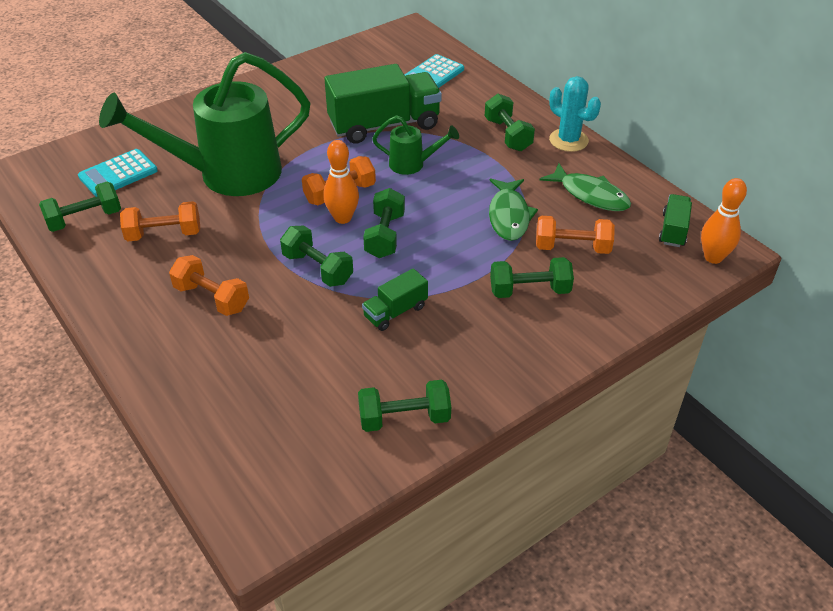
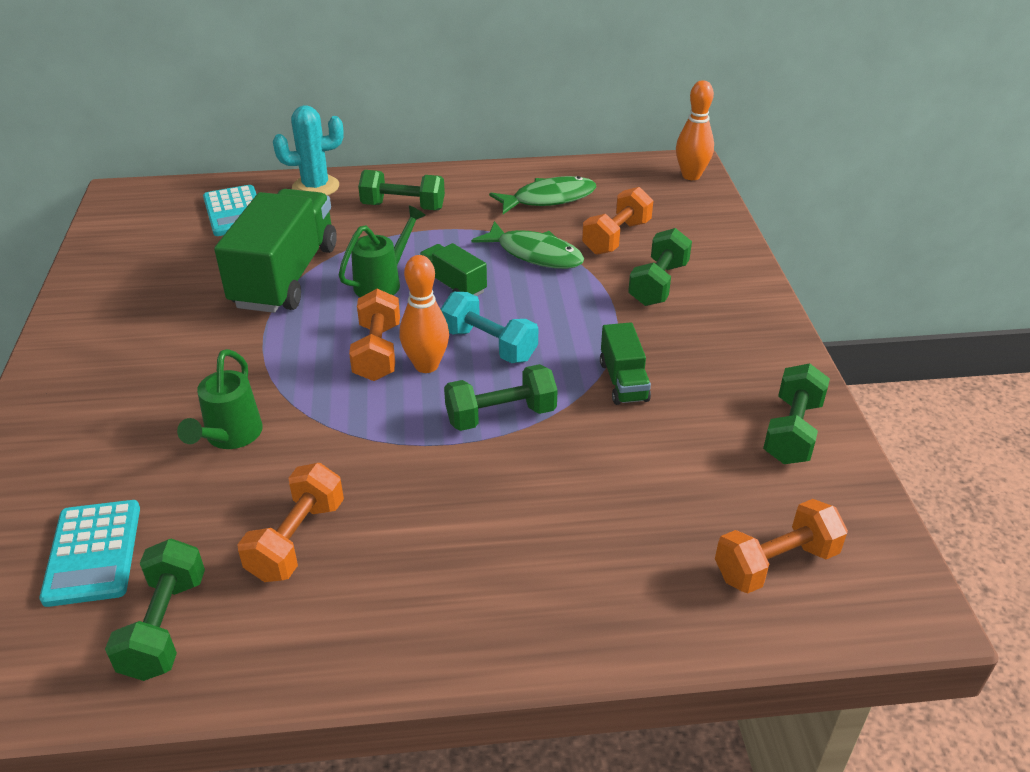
camera: 60 degrees left, 5 degrees down
(212, 298) = (477, 529): orange dumbbell -> orange dumbbell (775, 564)
(225, 175) = (230, 437): green watering can -> green watering can, size x0.44
(385, 235) = (489, 345): green dumbbell -> turquoise dumbbell
(568, 140) = (453, 178): turquoise cactus -> turquoise cactus (315, 187)
(673, 230) = (639, 179): green truck -> green truck (453, 285)

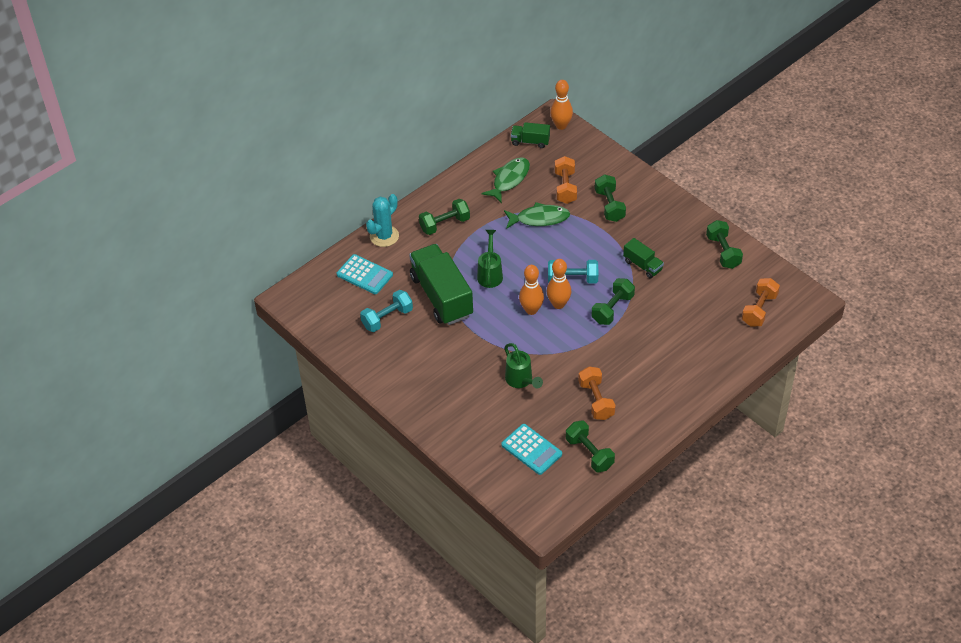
camera: 35 degrees left, 10 degrees up
(186, 266) = (387, 318): none -> turquoise dumbbell
(377, 352) = (531, 310): orange dumbbell -> orange bowling pin
(453, 285) = (522, 257): green truck -> green truck (530, 141)

